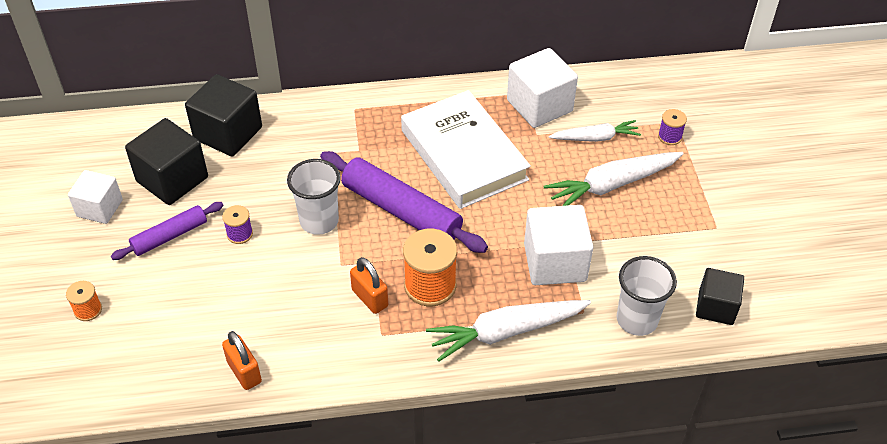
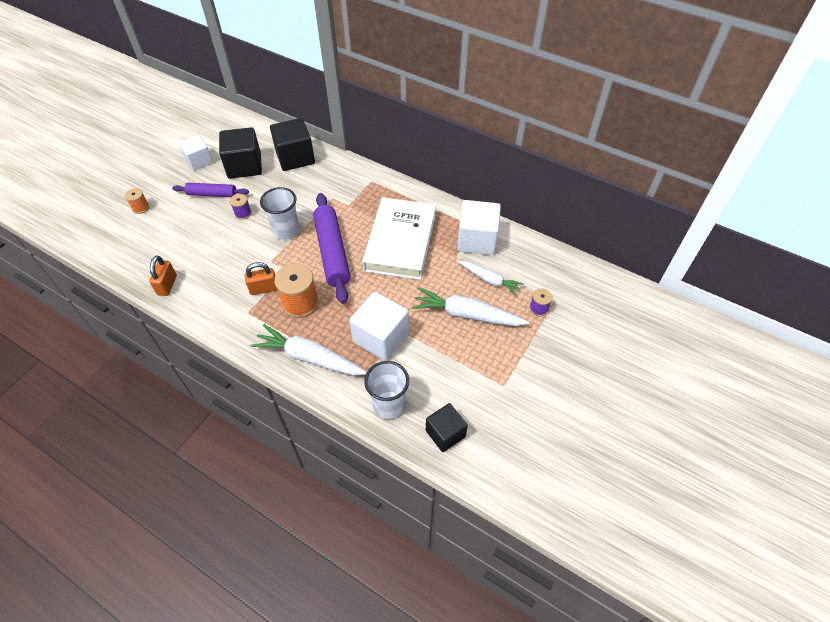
camera: 40 degrees right, 5 degrees up
(370, 298) = (264, 289): orange padlock -> orange padlock turned 75 degrees clockwise

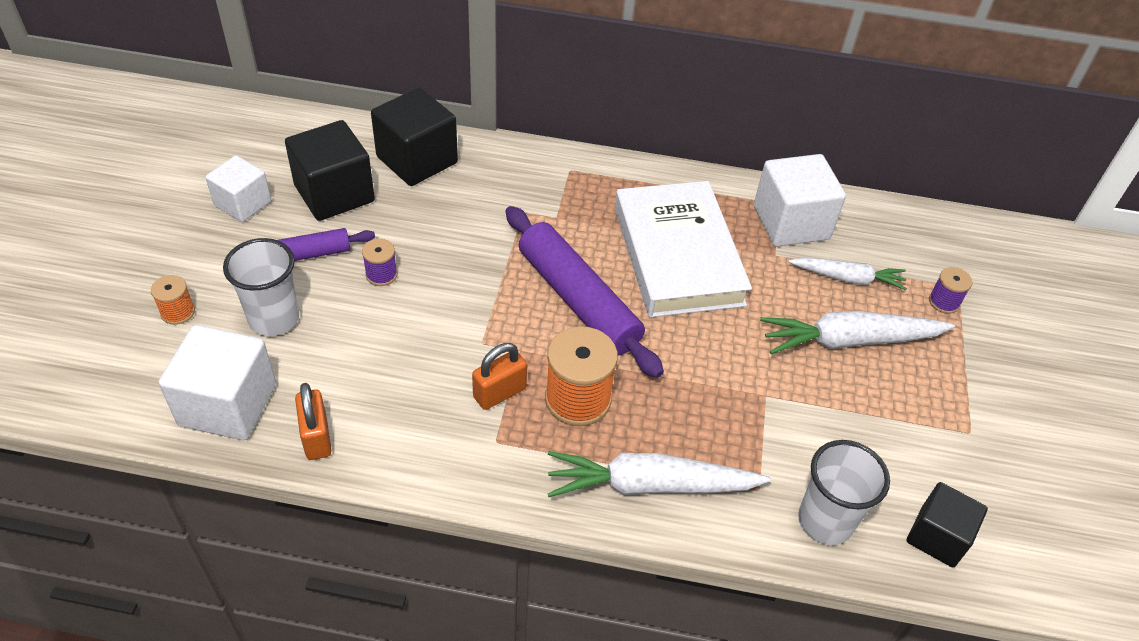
camera: 25 degrees left, 5 degrees down
(286, 231) = (477, 285): white cup -> white cup (274, 319)
(380, 337) = (743, 416): white cube -> white cube (228, 404)

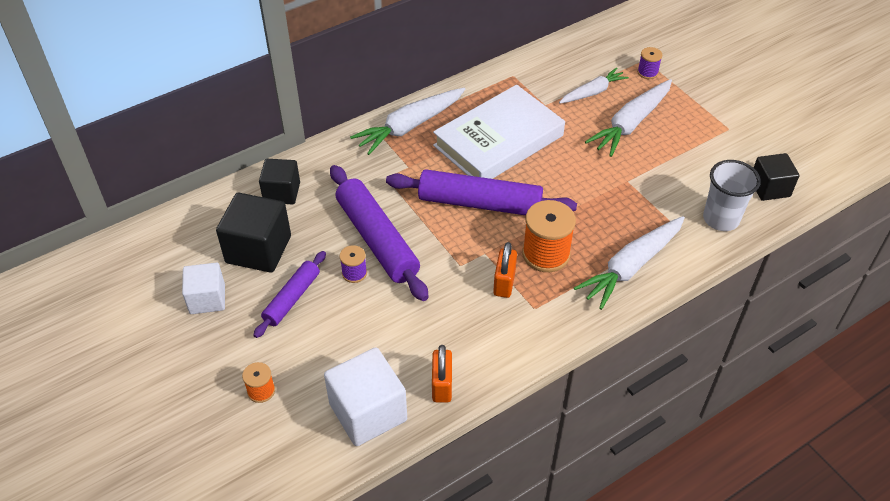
camera: 40 degrees left, 0 degrees up
(274, 319) = (326, 346): white cup -> none
(316, 437) = (442, 385): orange padlock -> orange padlock turned 60 degrees clockwise
(417, 160) = (282, 192): black cube -> black cube, size x0.65
(440, 260) = (377, 239): none -> purple rolling pin
(607, 181) = (410, 126): none -> white carrot
(677, 255) = (498, 141): white book -> white book turned 75 degrees counterclockwise
(791, 222) = (532, 81): white cube -> none

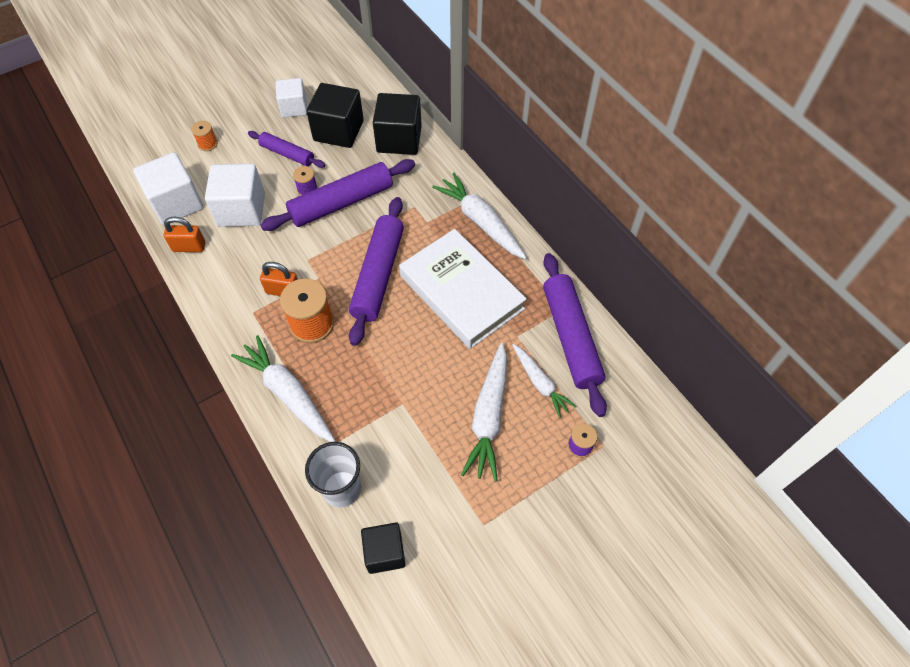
camera: 90 degrees right, 10 degrees up
(282, 192) = (399, 139): black cube -> black cube, size x1.54
(383, 337) = (241, 210): none -> white cube
(543, 72) = (571, 337): none -> purple rolling pin
(630, 124) = (489, 417): white carrot -> white carrot turned 120 degrees counterclockwise

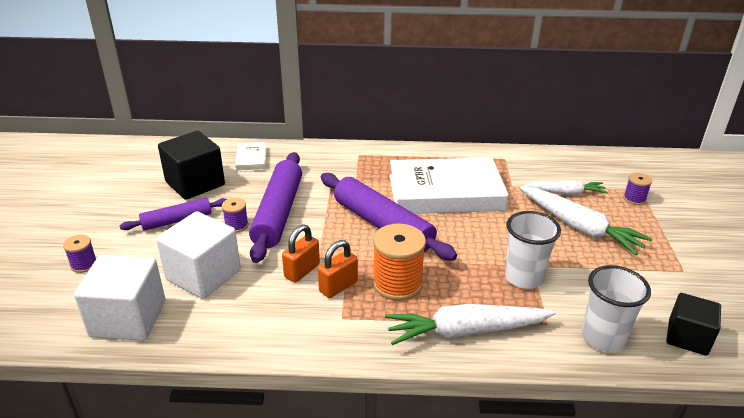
camera: 55 degrees left, 25 degrees down
(189, 247) = (201, 332): orange padlock -> orange padlock (302, 271)
(208, 144) = (84, 264): orange spool -> purple spool
(294, 108) = (128, 196): white cube -> none
(380, 403) = (523, 277): none -> white cup
(399, 139) = (251, 159): black cube -> white book
(480, 222) = (386, 158): white carrot -> none
(571, 337) = (534, 165): purple rolling pin -> none

